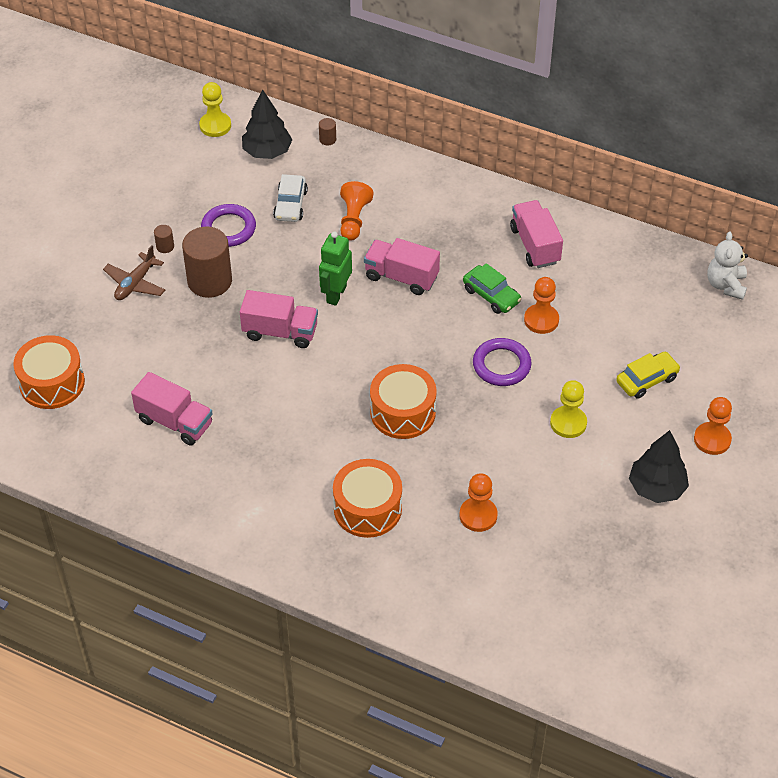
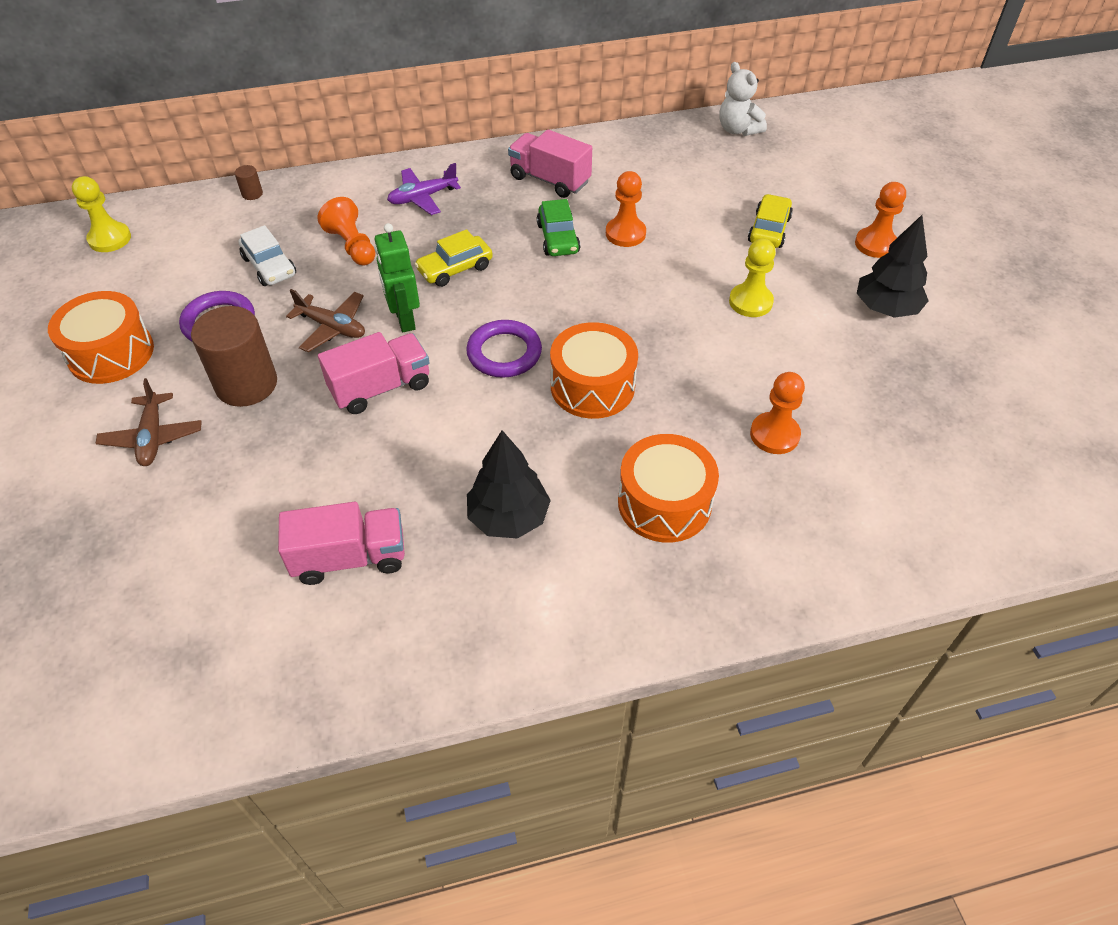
camera: 40 degrees left, 0 degrees up
(52, 383) = (137, 618): orange drum -> orange drum (111, 353)
(165, 246) = (156, 379): brown cylinder -> none
(267, 152) = (195, 234): black tree -> black tree (508, 517)
(289, 273) = (332, 327): none -> brown plane
(401, 277) = (455, 269): pink truck -> yellow car
(434, 208) = (422, 197): none -> purple plane
(491, 295) = (558, 238): green car -> green car turned 75 degrees clockwise
(501, 365) = (635, 289): purple ring -> purple ring (504, 353)

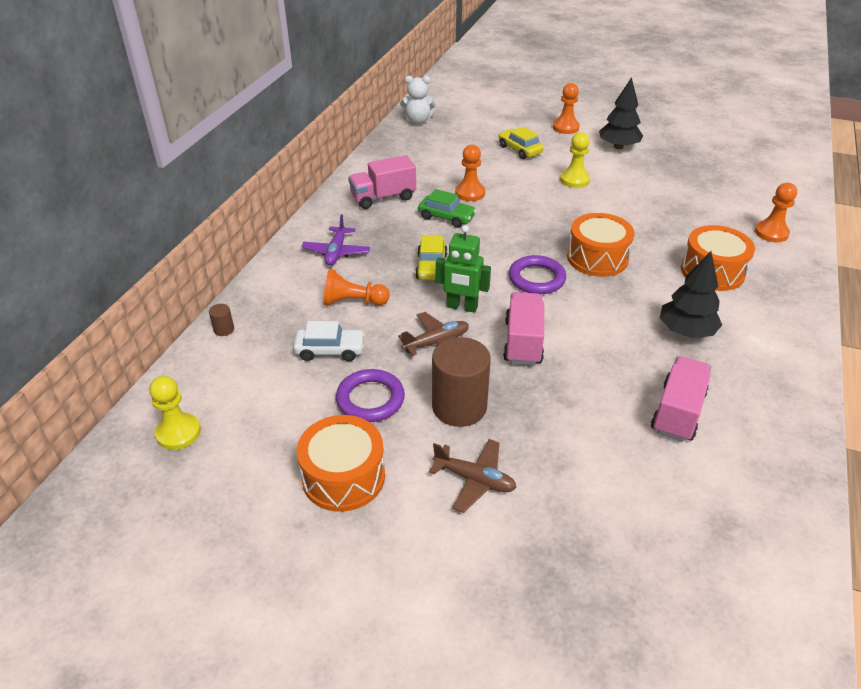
camera: 55 degrees left, 10 degrees down
(774, 435) = (686, 216): orange pawn -> orange pawn (771, 233)

